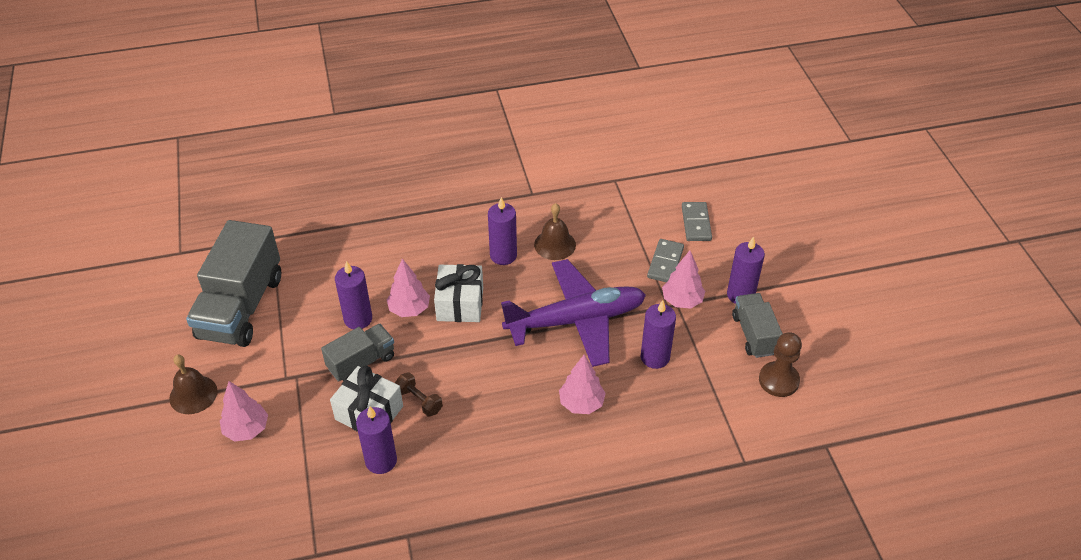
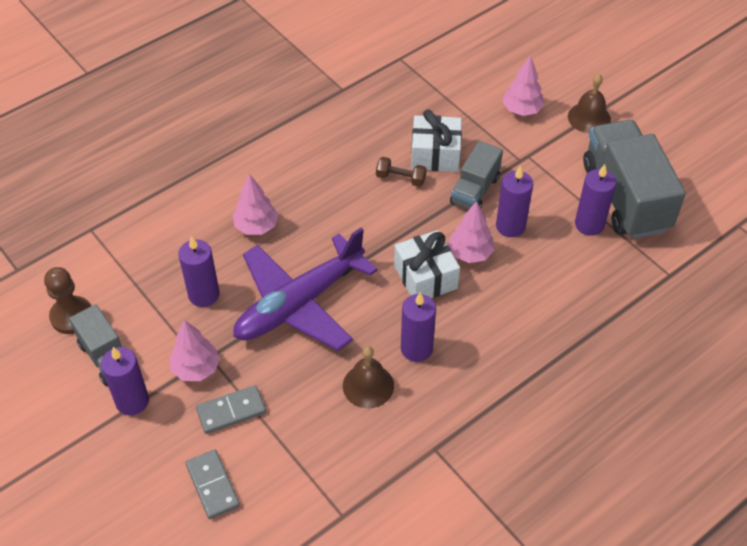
camera: 155 degrees right, 5 degrees up
(381, 461) = (398, 126): purple candle -> purple candle (589, 224)
(665, 263) = (231, 411): grey domino -> grey domino turned 75 degrees clockwise

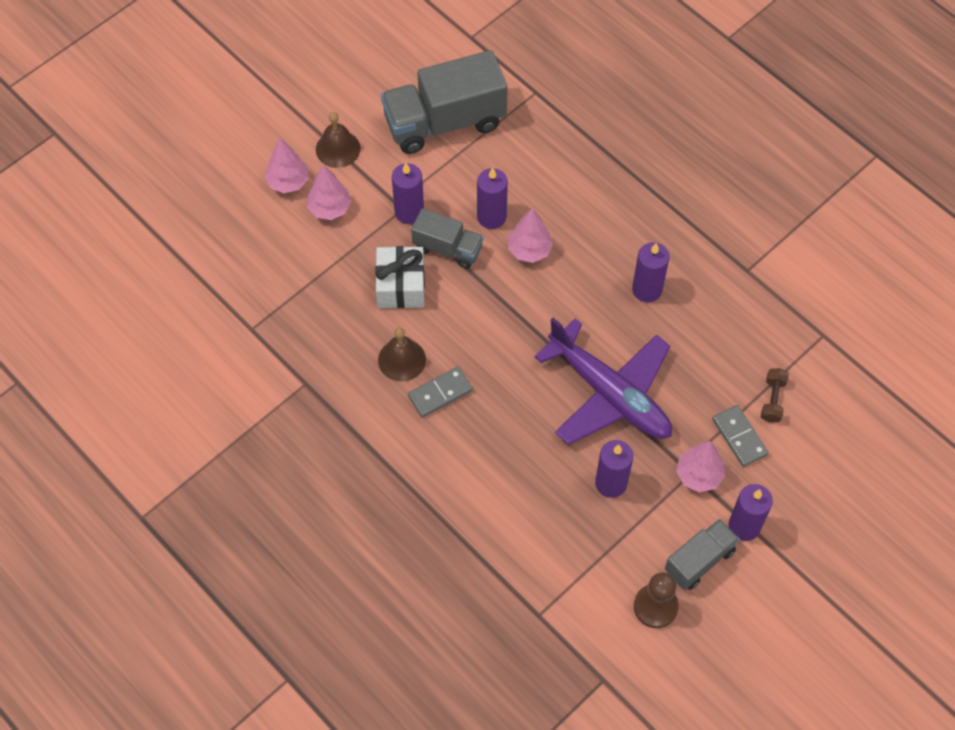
camera: 95 degrees left, 10 degrees up
(212, 485) = (816, 441): grey domino -> grey domino (440, 393)
(256, 226) = (516, 446): pink tree -> pink tree (288, 182)
(368, 385) = (693, 326): brown bell -> brown bell (402, 359)
(400, 178) = (437, 316): brown dumbbell -> brown dumbbell (772, 400)
(425, 277) = (563, 286): white gift -> none
(589, 224) = (482, 152): purple candle -> purple candle (409, 212)

